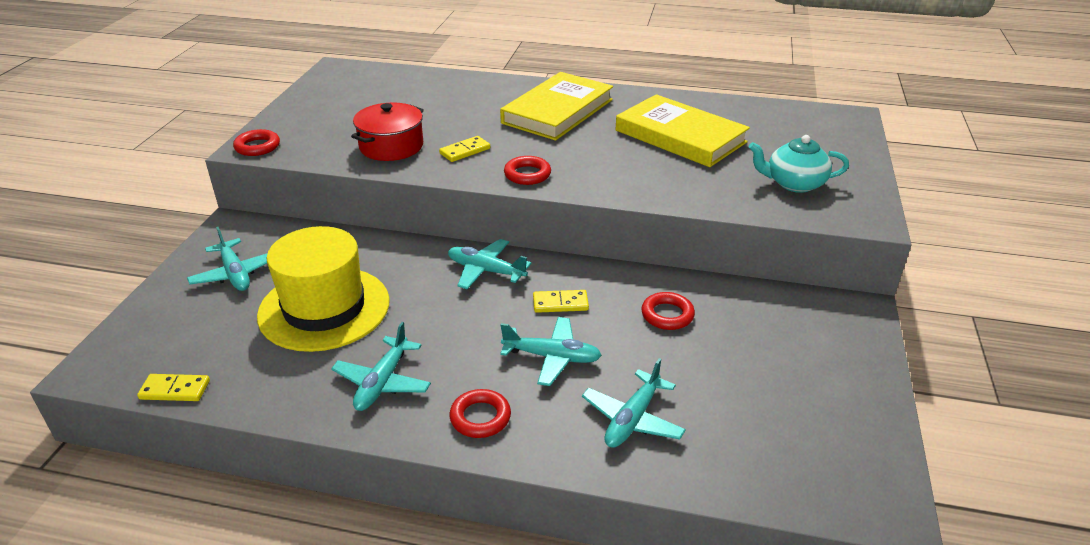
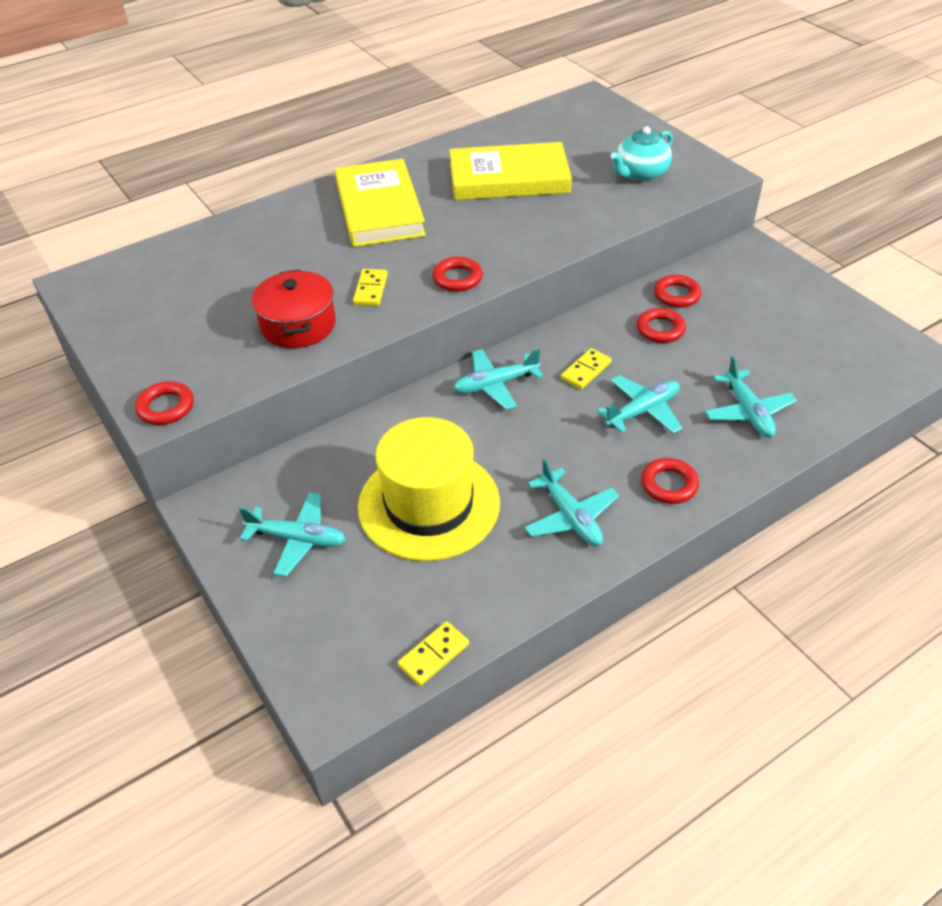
camera: 45 degrees left, 10 degrees up
(725, 301) = (676, 295): none -> red ring

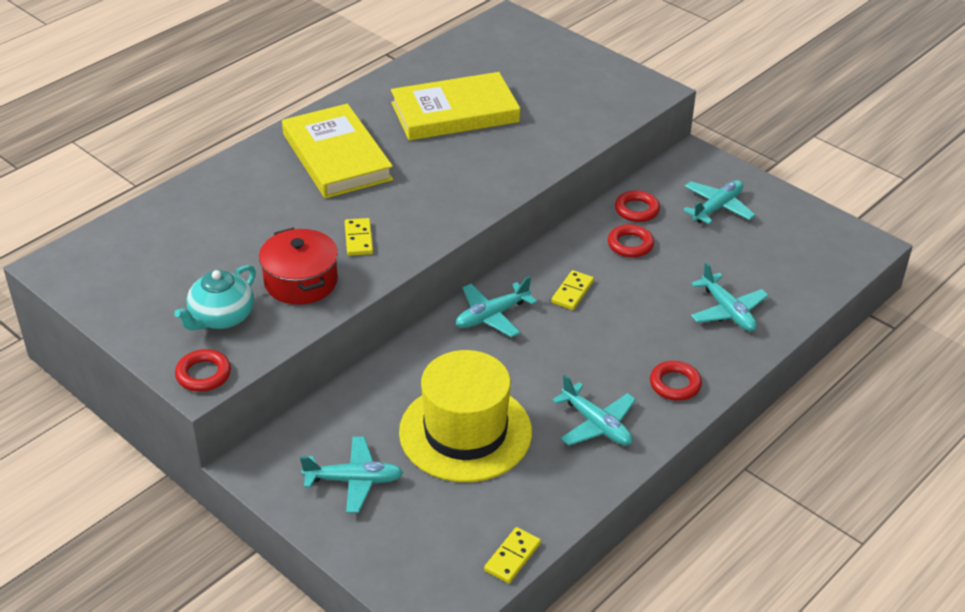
camera: 15 degrees left, 5 degrees down
(457, 278) = (439, 218): red ring -> none
(640, 174) = (580, 96): turquoise teapot -> turquoise teapot (221, 317)
(642, 411) = (634, 322): turquoise plane -> turquoise plane (717, 207)

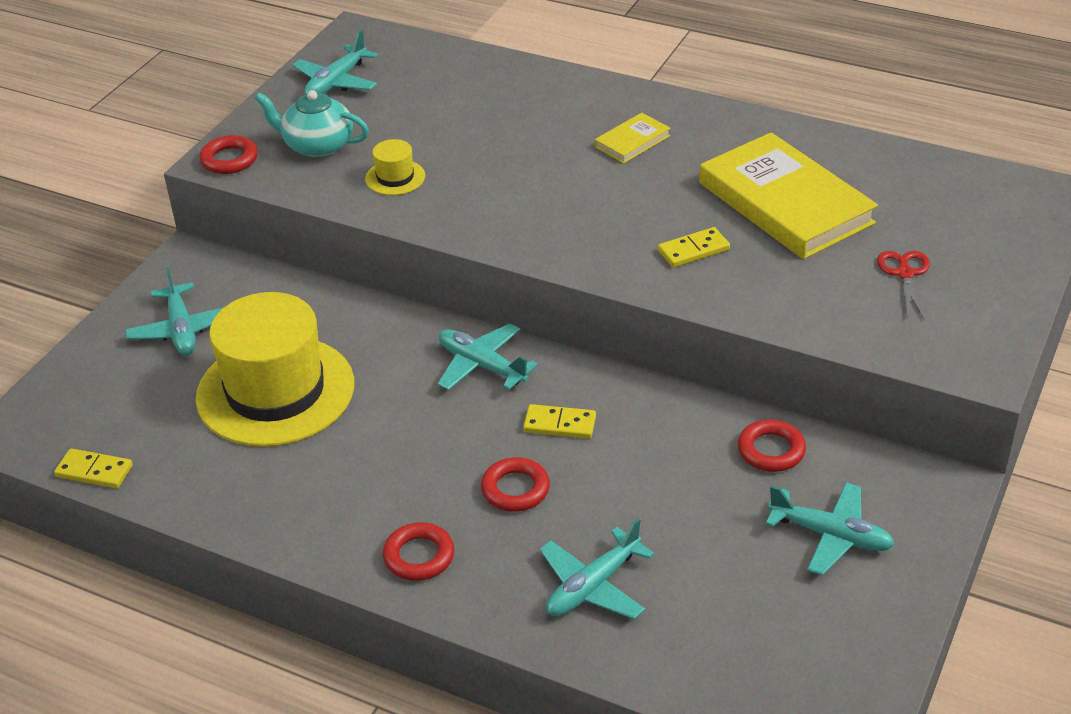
camera: 75 degrees right, 0 degrees up
(301, 281) = (395, 177): red pot -> yellow hat
(337, 156) = (632, 141): yellow book -> yellow book, size x0.45
(358, 239) = (487, 195): yellow domino -> yellow domino (693, 250)
(555, 90) = (905, 274): none -> red scissors
(596, 424) = (321, 496): turquoise plane -> turquoise plane (336, 82)
(630, 244) = (688, 459): red ring -> red ring (515, 489)

